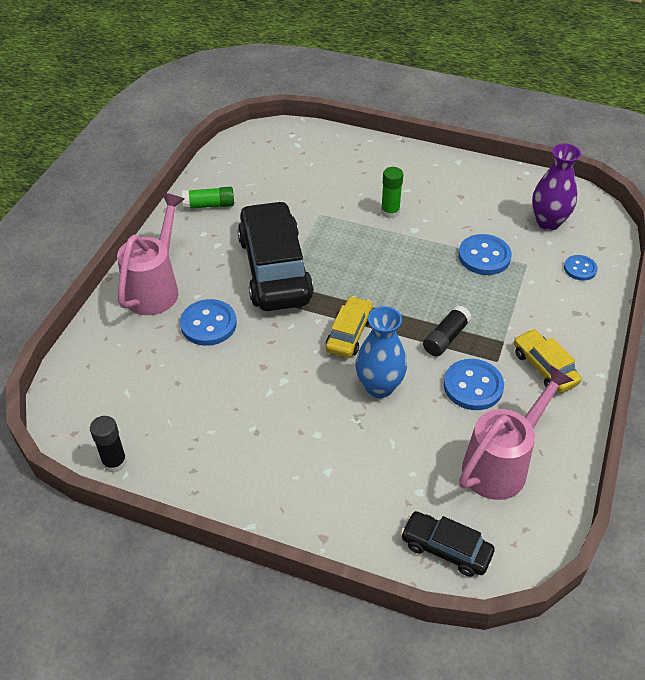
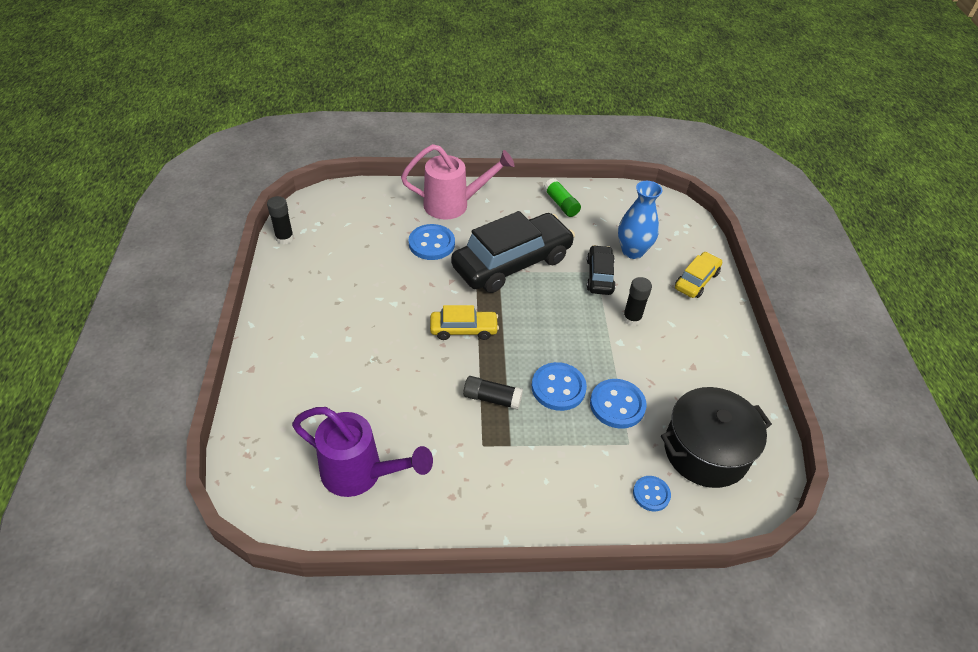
camera: 65 degrees right, 0 degrees up
(379, 387) = (413, 365): blue vase -> blue vase (632, 251)
(390, 212) = (632, 318): green glue stick -> black glue stick
(446, 549) = (260, 451): black car -> black car (599, 276)
(473, 386) = (442, 432): blue button -> blue button (558, 388)
(502, 463) = (361, 474): pink watering can -> purple watering can
(544, 367) = (492, 486): yellow car -> yellow car (696, 280)
(548, 222) = (705, 451): purple vase -> black pot

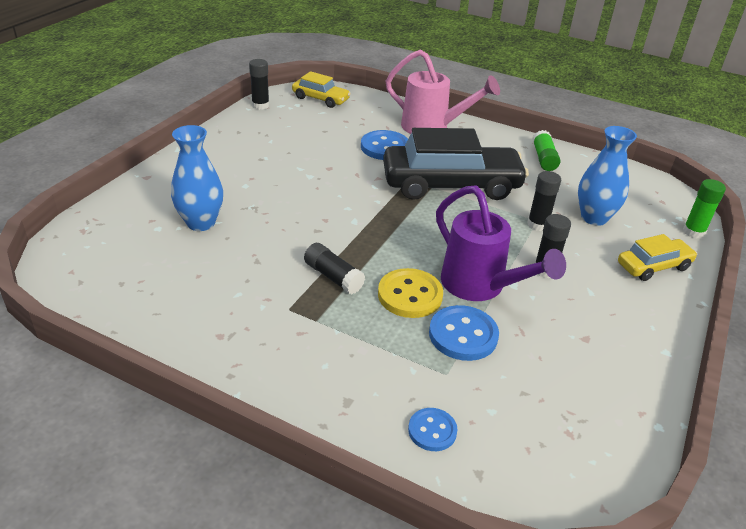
camera: 30 degrees right, 10 degrees down
(344, 396) = (201, 223): none -> blue vase
(361, 474) = (157, 282): purple watering can -> purple watering can (480, 287)
(463, 329) = (356, 216): yellow car -> yellow car (320, 99)
(558, 388) = (410, 295): blue button -> yellow button
(599, 276) = (537, 224): black car -> black glue stick
(702, 235) = (693, 232): none -> green glue stick
(705, 451) = (536, 421): black pot -> none

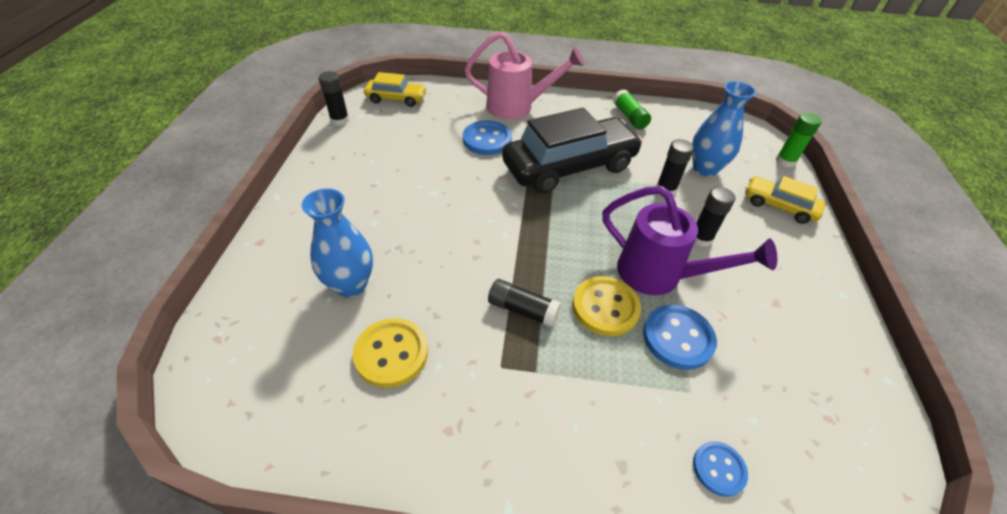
camera: 20 degrees left, 10 degrees up
(205, 275) = (391, 354): none -> yellow button
(653, 266) = (779, 206): yellow car -> yellow car turned 105 degrees counterclockwise

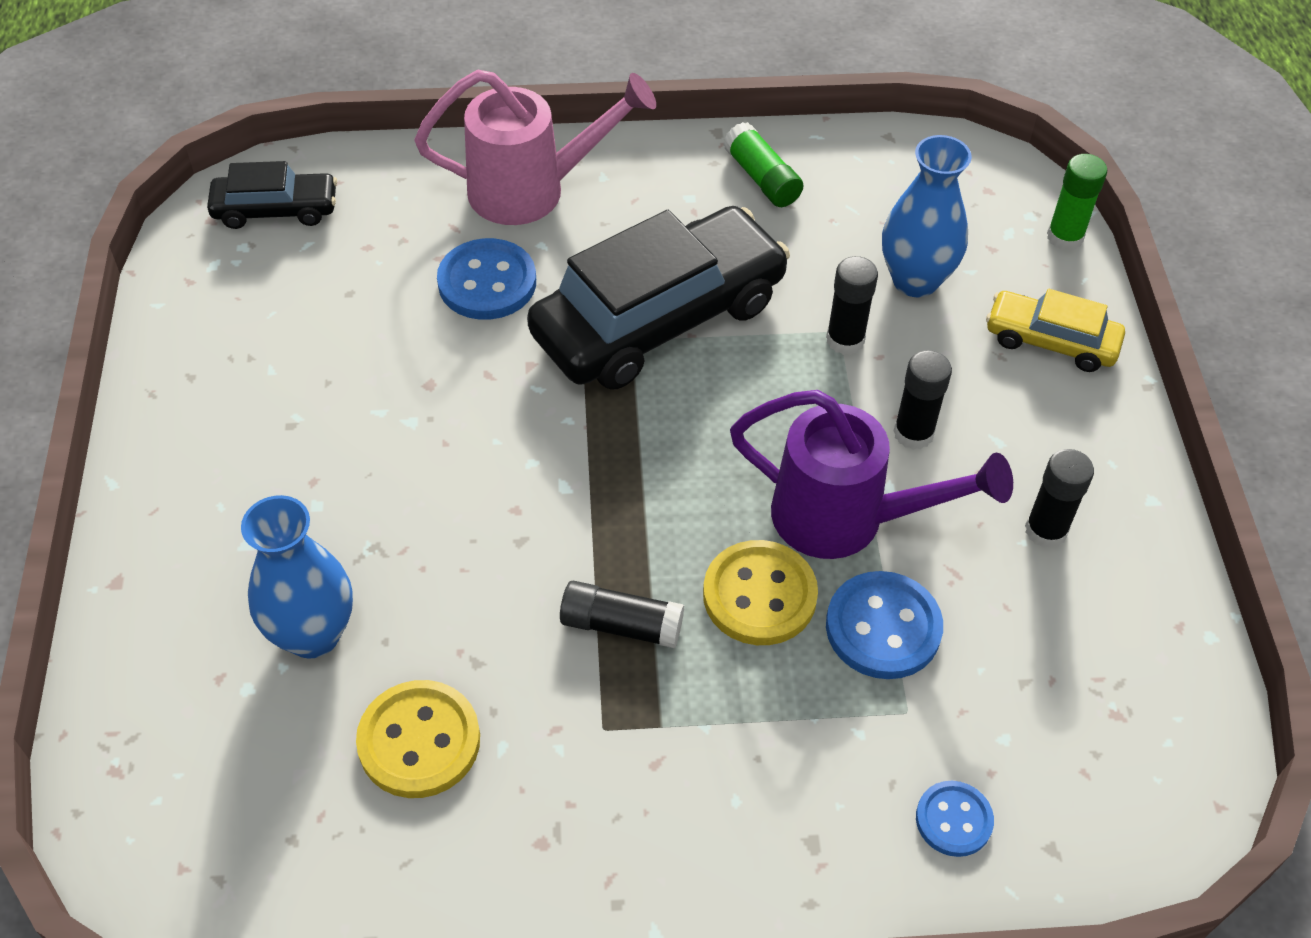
camera: 10 degrees left, 5 degrees up
(340, 120) = (174, 284): black glue stick -> black glue stick (1045, 530)
(396, 99) = (276, 210): yellow car -> black car

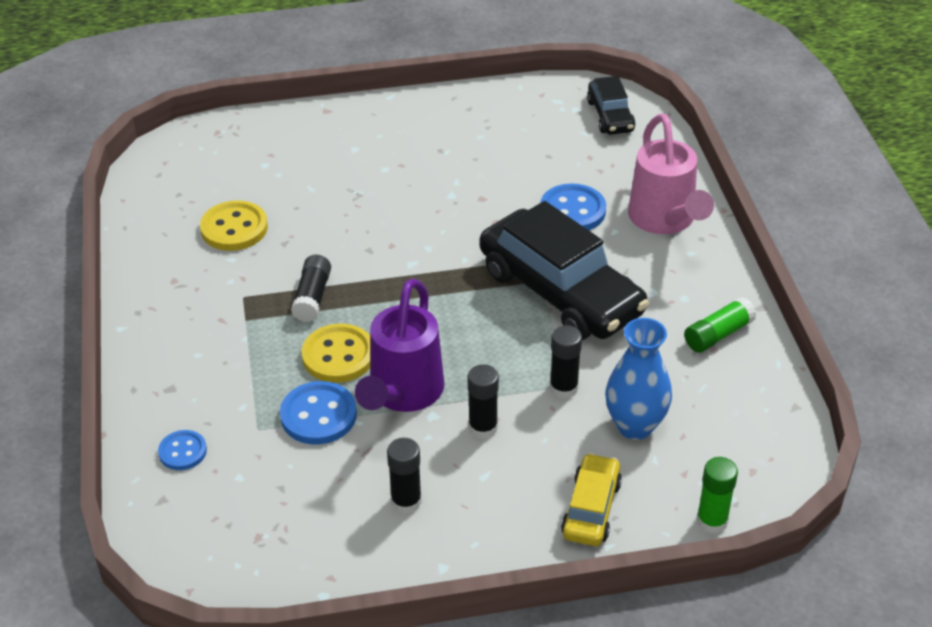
camera: 85 degrees right, 10 degrees down
(313, 634) = (298, 181): blue vase -> none

